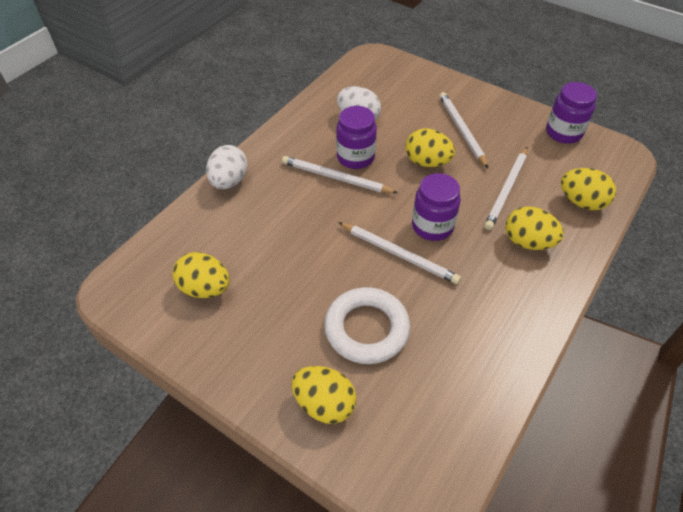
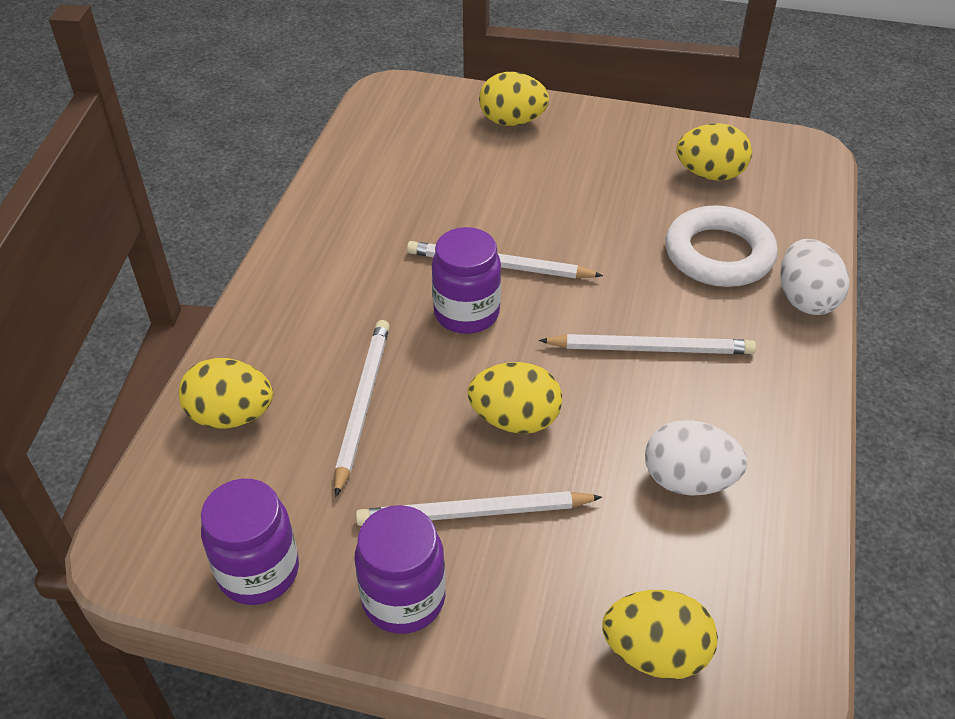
camera: 160 degrees right, 5 degrees down
(355, 157) = (642, 394): purple jar -> purple jar (403, 599)
(366, 329) = (501, 183): white ring -> white ring (718, 254)
(461, 130) = (474, 513): white pencil -> white pencil turned 120 degrees clockwise
(528, 242) = (319, 327): yellow egg -> yellow egg (655, 653)

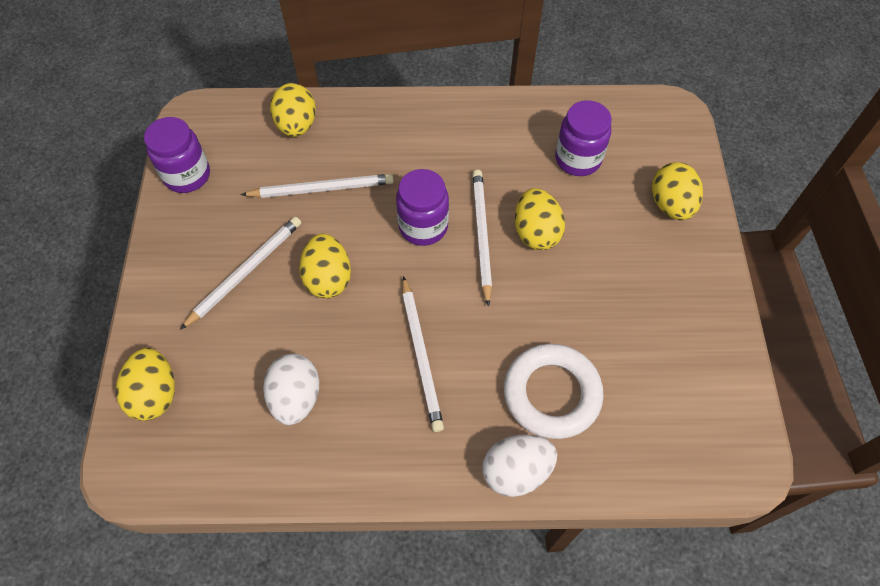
camera: 75 degrees right, 15 degrees up
(403, 599) = (178, 250): purple jar -> purple jar (578, 159)
(474, 513) = (245, 272): white pencil -> white pencil turned 60 degrees clockwise
(709, 174) = (663, 374): yellow egg -> yellow egg (536, 232)

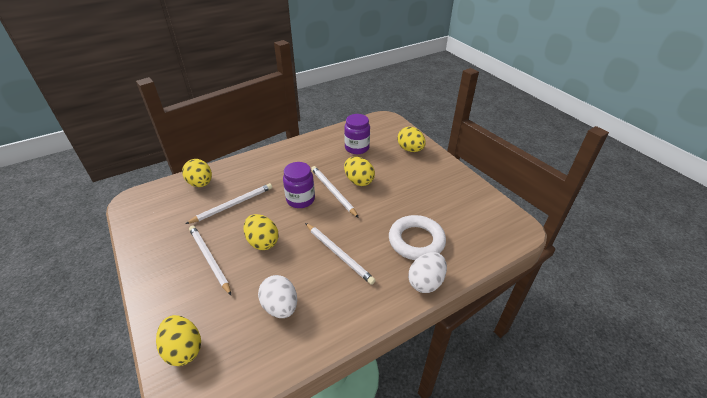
camera: 30 degrees left, 20 degrees down
(187, 175) = (143, 229): purple jar -> none
(245, 272) = (209, 259): white pencil -> white pencil turned 45 degrees counterclockwise

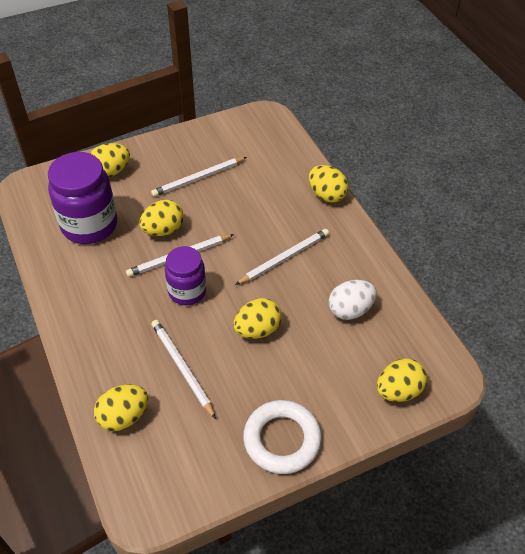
camera: 85 degrees left, 10 degrees up
(209, 259) = (279, 384): white pencil -> white pencil (198, 178)
(357, 148) = (89, 225): purple jar -> purple jar, size x1.60
(416, 241) = (273, 193): white ring -> white ring (282, 439)
(426, 282) = (326, 195): white egg -> yellow egg

